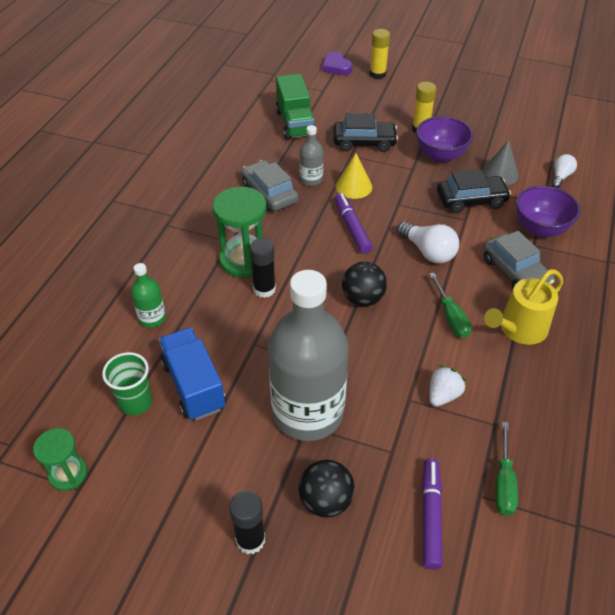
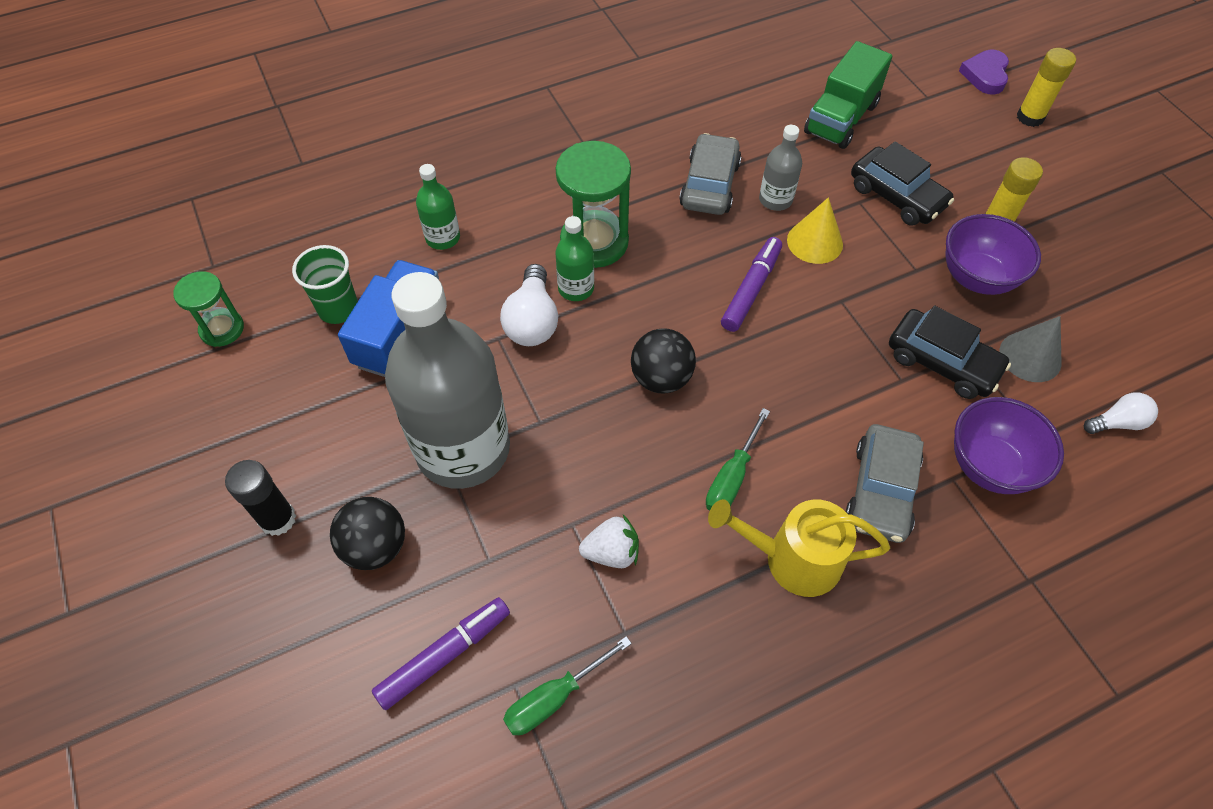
camera: 45 degrees right, 10 degrees up
(264, 289) = (576, 288): black glue stick -> green bottle
(428, 252) = (803, 384): white light bulb -> white light bulb (532, 321)

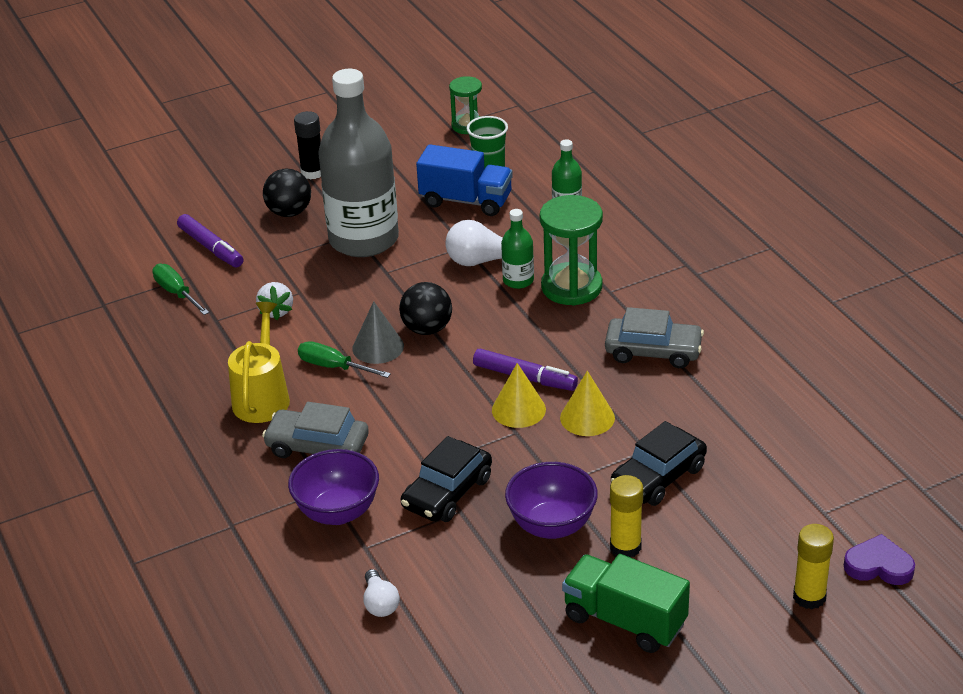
camera: 90 degrees right, 20 degrees down
(775, 200) = (640, 393): grey bottle -> none
(804, 297) = (518, 409): none -> yellow cone
(841, 119) = (770, 442): green truck -> green truck (624, 620)
(1030, 356) = (455, 553): grey cone -> grey cone (378, 347)

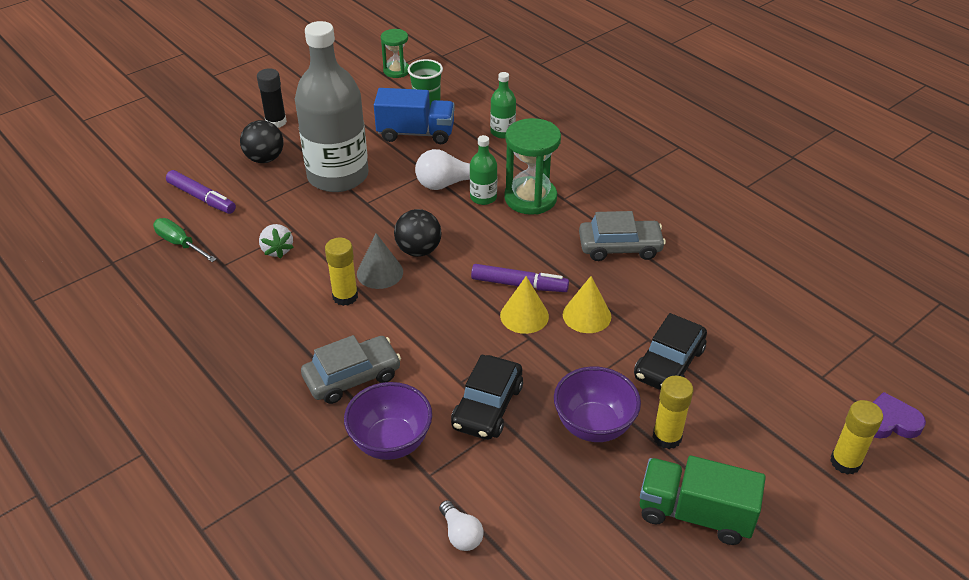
camera: 15 degrees left, 5 degrees up
(262, 397) = (286, 335): yellow watering can -> none
(317, 446) = (352, 377): grey car -> grey car turned 150 degrees clockwise
(334, 367) = (345, 296): green screwdriver -> yellow glue stick

